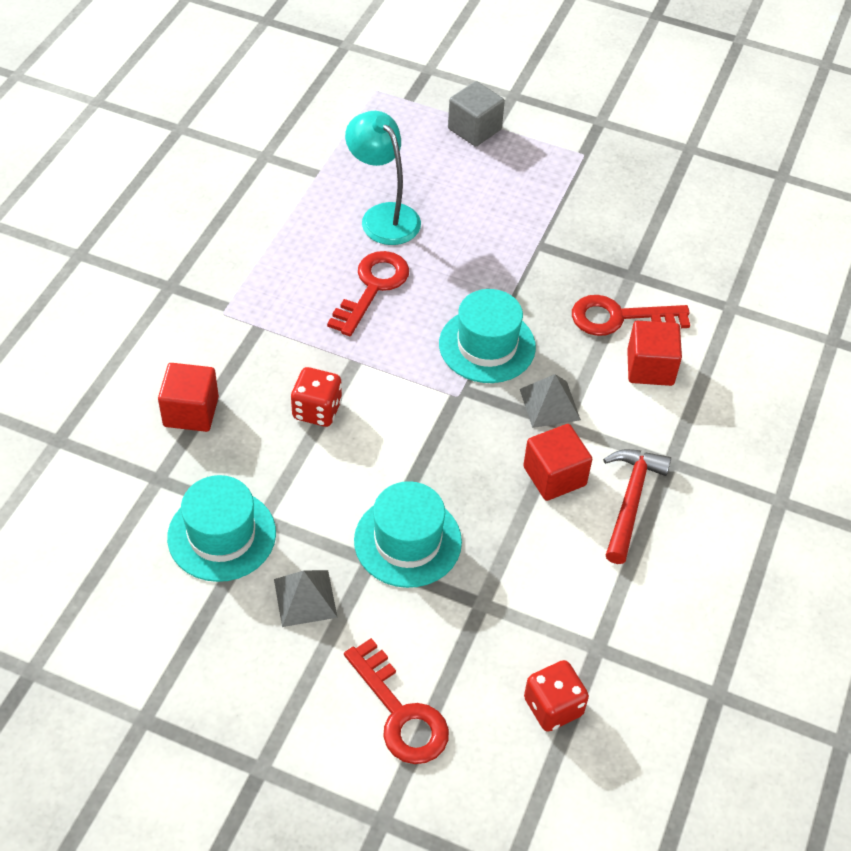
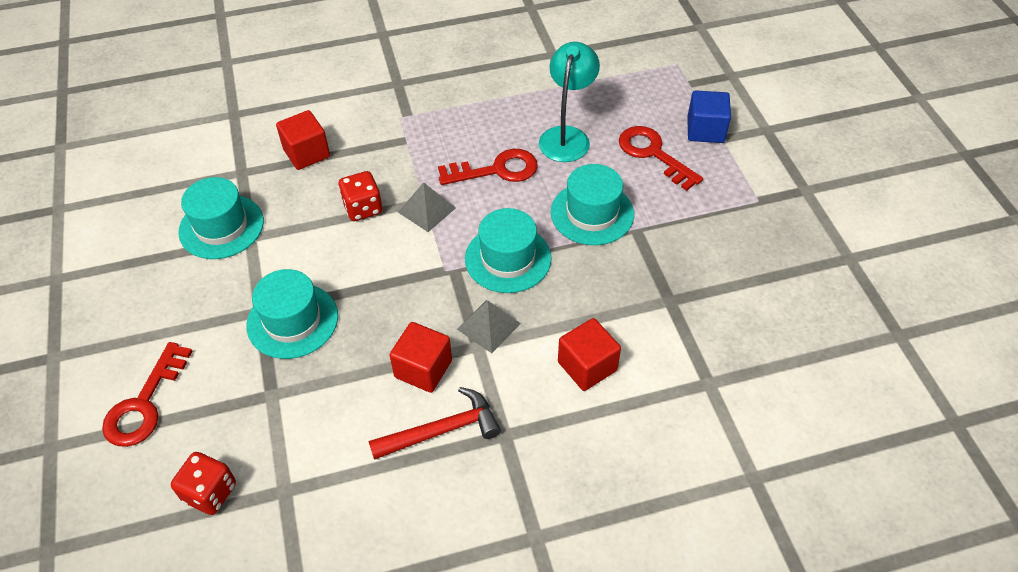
camera: 55 degrees right, 0 degrees up
(305, 598) = (203, 296): grey pyramid -> grey pyramid (427, 210)
(474, 129) = (705, 130): grey cube -> blue cube
(492, 259) = (592, 213): none -> turquoise hat
(619, 317) = (617, 318): red key -> red key (653, 154)

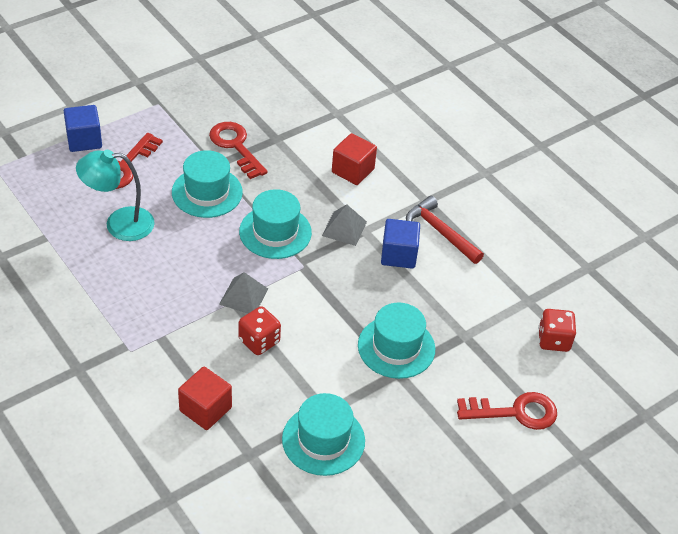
camera: 115 degrees left, 5 degrees down
(423, 369) = (398, 255): red cube -> blue cube
(496, 170) = (178, 261): red key -> red key (235, 146)

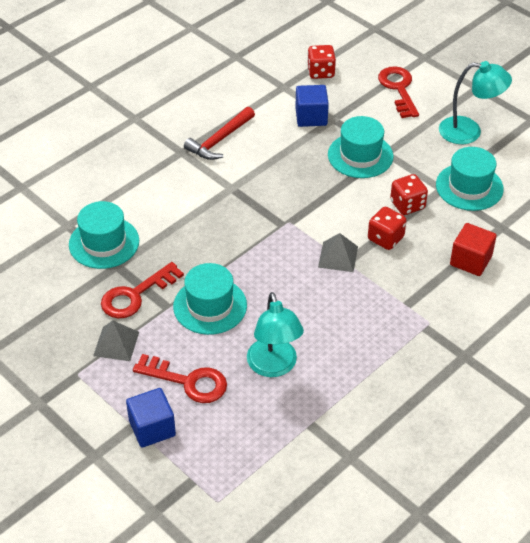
camera: 95 degrees left, 0 degrees up
(275, 232) = (251, 247): turquoise hat -> turquoise hat (104, 243)
(306, 372) = (407, 205): none -> red dice
(344, 228) = (232, 201): grey pyramid -> grey pyramid (116, 344)
(353, 171) = (152, 204): red cube -> none
(398, 255) = (255, 163): blue cube -> blue cube (311, 117)
(423, 467) = (469, 132): none -> turquoise lamp

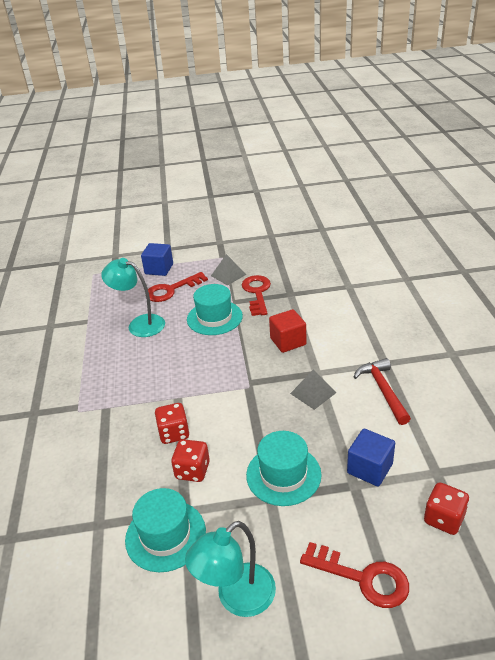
camera: 130 degrees right, 10 degrees down
(104, 243) = (316, 295): turquoise hat -> none
(338, 256) = (187, 396): grey pyramid -> grey pyramid (313, 393)
(470, 260) = (94, 473): red cube -> red cube (288, 341)

